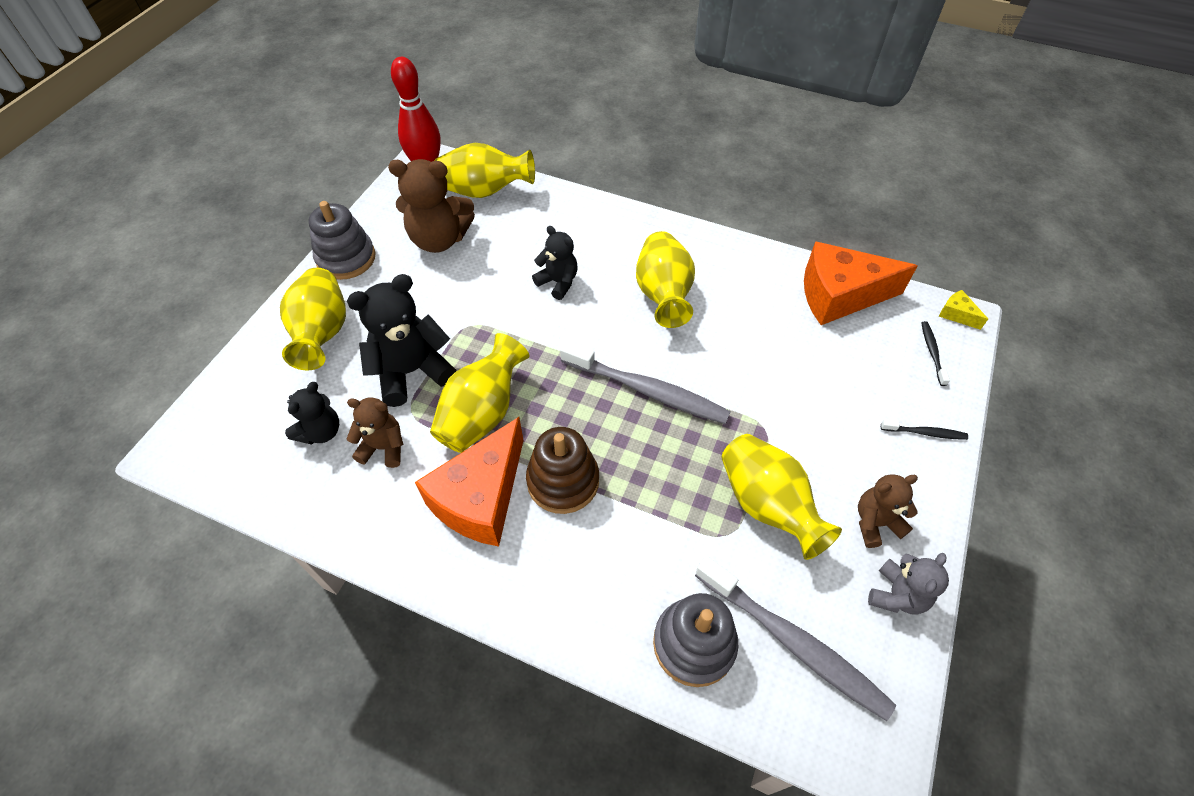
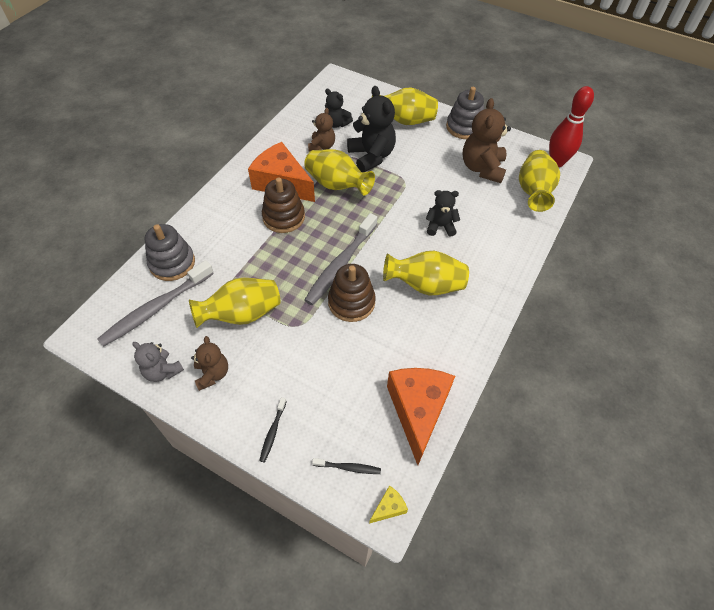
camera: 95 degrees right, 0 degrees up
(558, 282) = (440, 226): black teddy bear -> black teddy bear turned 135 degrees counterclockwise
(710, 371) = (351, 302): none -> brown stacking toy

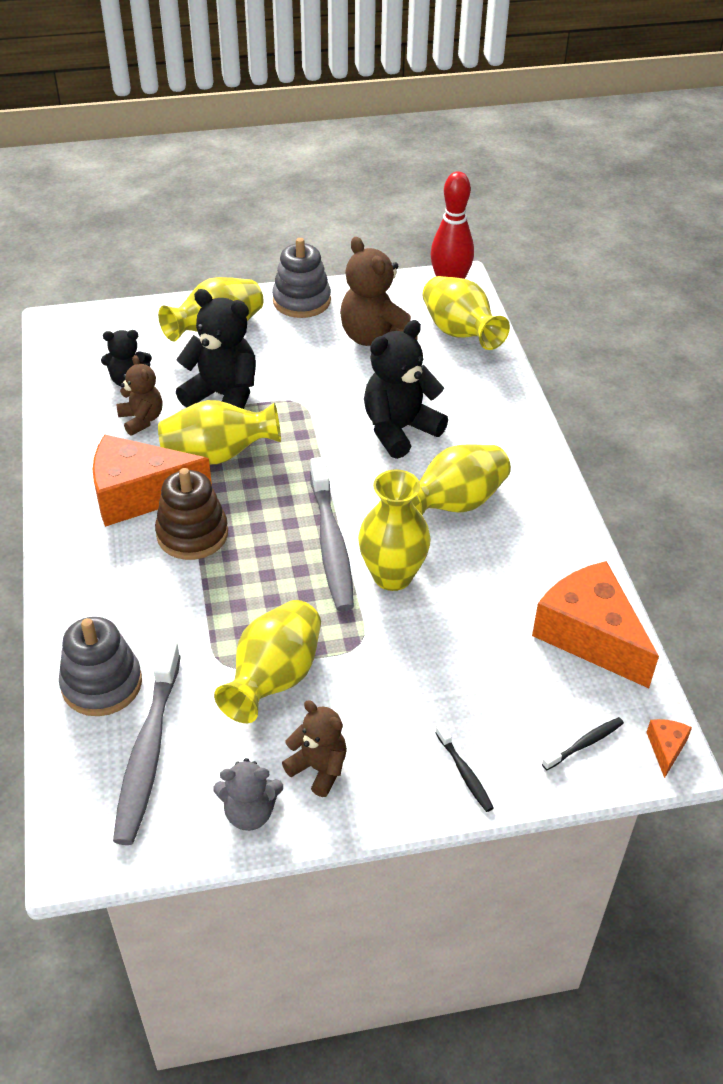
camera: 40 degrees left, 10 degrees down
(351, 302) = (392, 576): brown stacking toy -> yellow vase
(389, 507) = (666, 748): yellow cheese -> orange cheese
(440, 226) = (399, 430): black teddy bear -> black teddy bear, size x1.69

